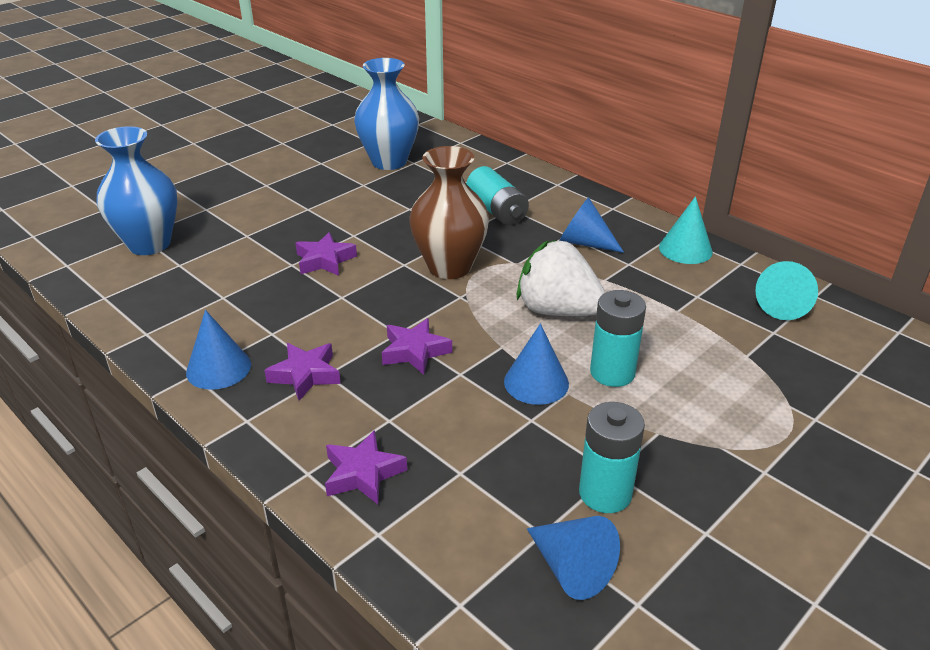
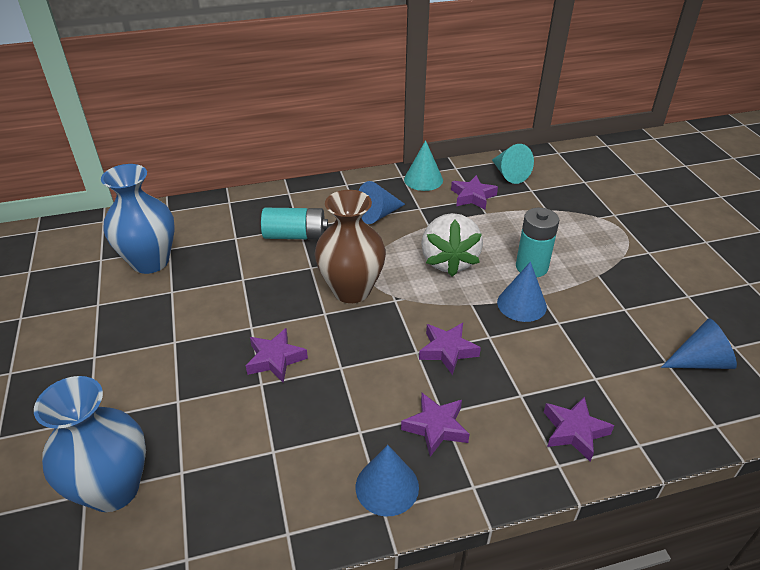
camera: 60 degrees left, 5 degrees up
(557, 310) = (449, 261): white strawberry -> white strawberry turned 60 degrees counterclockwise
(605, 493) = (642, 320): turquoise battery -> none
(698, 292) = (473, 196): none -> purple star

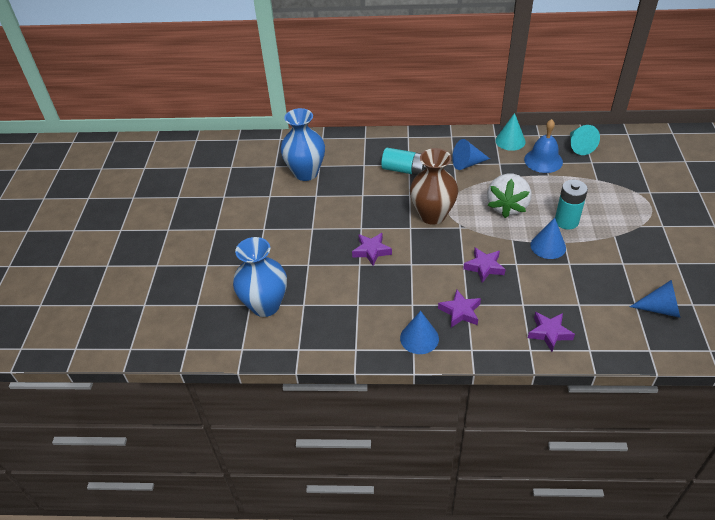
camera: 20 degrees right, 5 degrees up
(473, 196) = (543, 160): purple star -> blue bell

